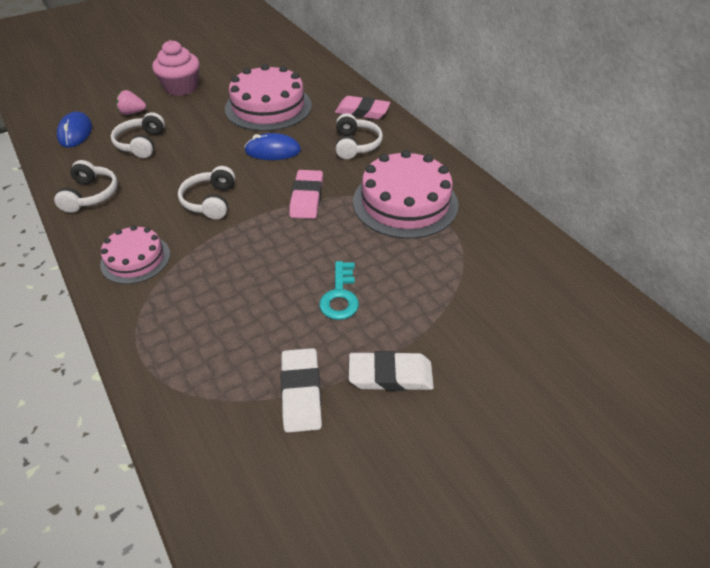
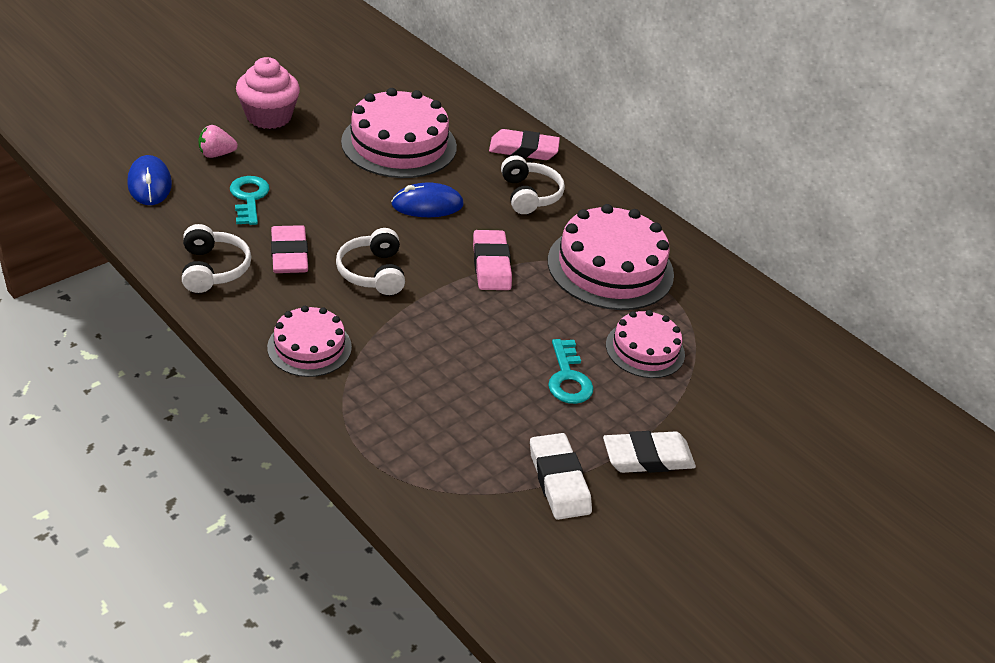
camera: 15 degrees left, 5 degrees down
(141, 143) = (249, 198): white headphones -> turquoise key
(152, 185) = (289, 254): none -> pink eraser
(415, 273) = (645, 349): none -> pink cake

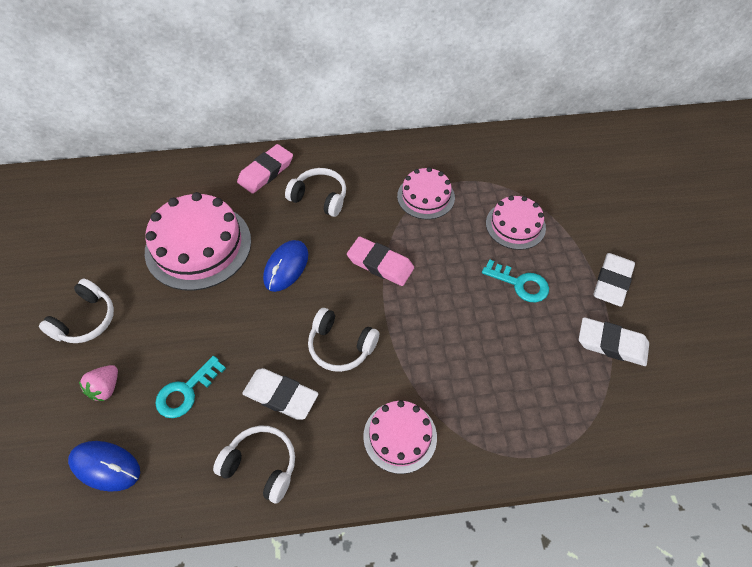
camera: 50 degrees left, 15 degrees up
(249, 198) = (186, 391): turquoise key -> turquoise key turned 75 degrees counterclockwise
(269, 117) = (85, 320): pink cupcake -> white headphones
(289, 254) = (281, 396): pink eraser -> white eraser
(610, 267) = (426, 196): pink cake -> pink cake, size x0.58

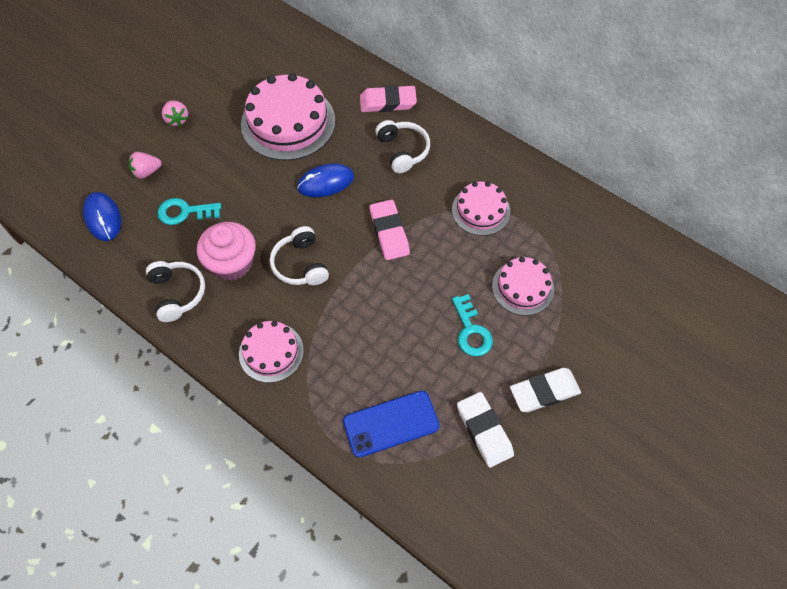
camera: 45 degrees right, 5 degrees up
(85, 320) = (177, 119): white headphones -> pink strawberry
(281, 396) = (232, 263): white eraser -> pink cupcake
(550, 401) = (391, 424): none -> blue phone

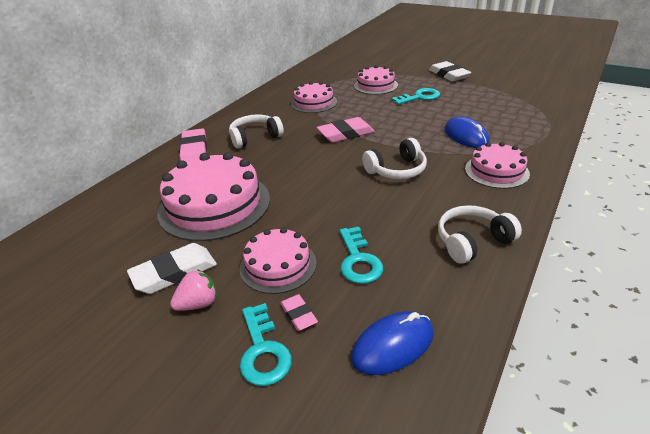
camera: 95 degrees left, 25 degrees down
(126, 153) = (263, 350): none -> turquoise key
(146, 172) = (298, 315): pink strawberry -> pink eraser
(198, 163) = (278, 265): none -> pink cake
(232, 263) = (414, 210): pink cupcake -> none
(326, 182) = (297, 170): blue mouse -> blue mouse (466, 136)
(391, 424) = (513, 115): blue phone -> none
(484, 431) = (490, 88): white eraser -> white eraser (174, 272)

